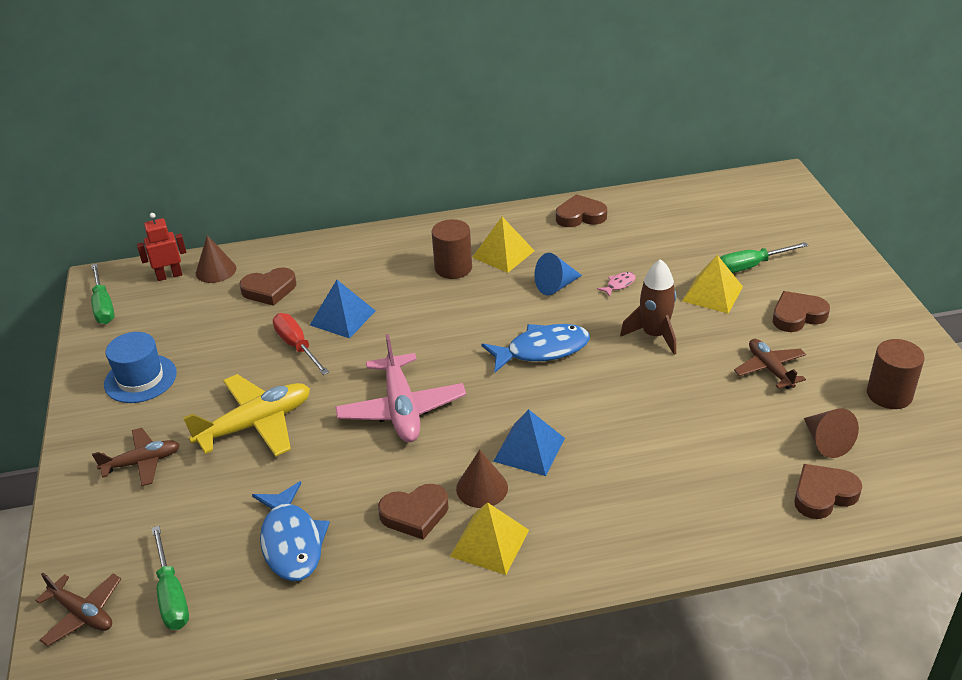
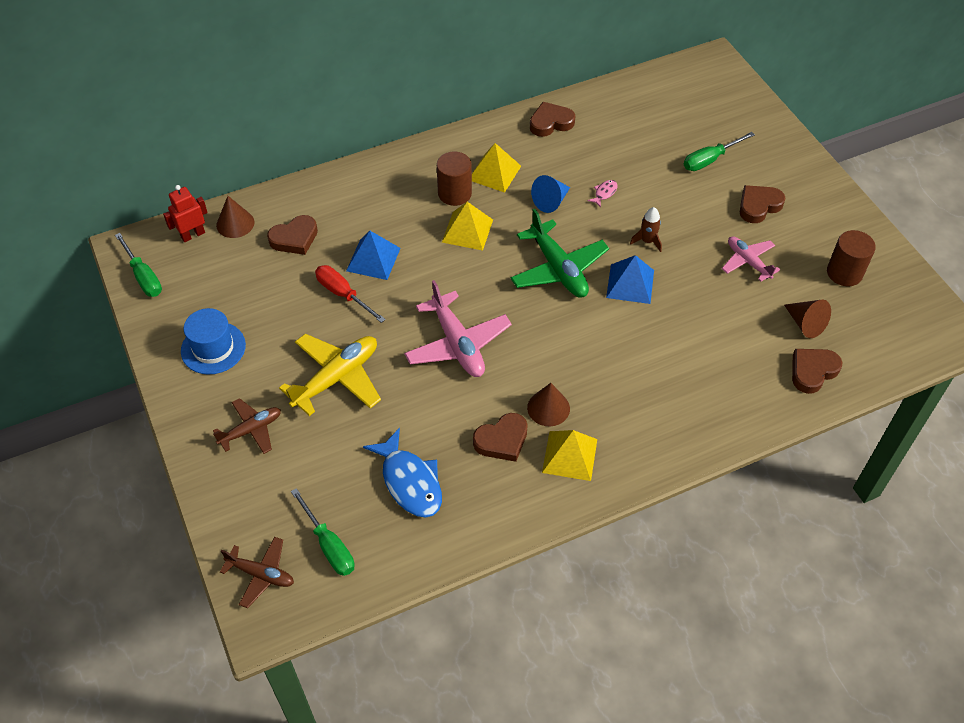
camera: 15 degrees left, 15 degrees up
(529, 449) = (576, 366): blue pyramid -> blue pyramid (630, 283)
(542, 350) = (558, 269): blue fish -> green plane
(654, 335) = (647, 241): brown rocket -> brown rocket, size x0.62
(712, 294) = (685, 192): yellow pyramid -> yellow pyramid (467, 231)
(770, 369) = (748, 262): brown plane -> pink plane

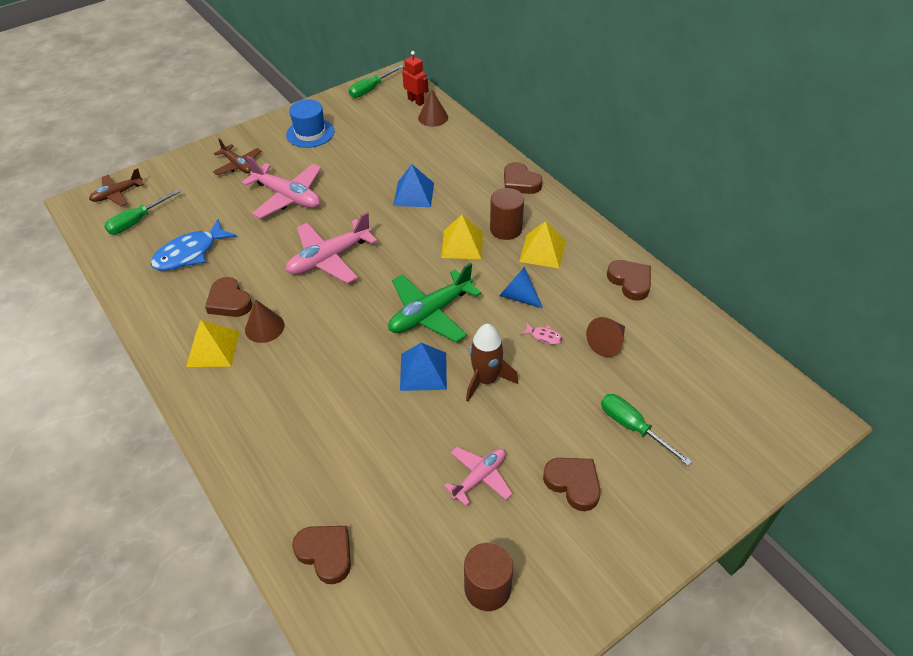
camera: 80 degrees right, 5 degrees down
(261, 574) = (117, 194): brown plane -> brown plane turned 45 degrees clockwise
(294, 238) = (425, 149): brown heart -> brown heart (520, 182)
(336, 378) = (287, 197): yellow plane -> pink plane
(343, 294) = (372, 185): red screwdriver -> none
(647, 241) = (486, 380): brown rocket -> brown rocket, size x1.61
(805, 324) = (396, 543): brown cone -> brown cone (607, 343)

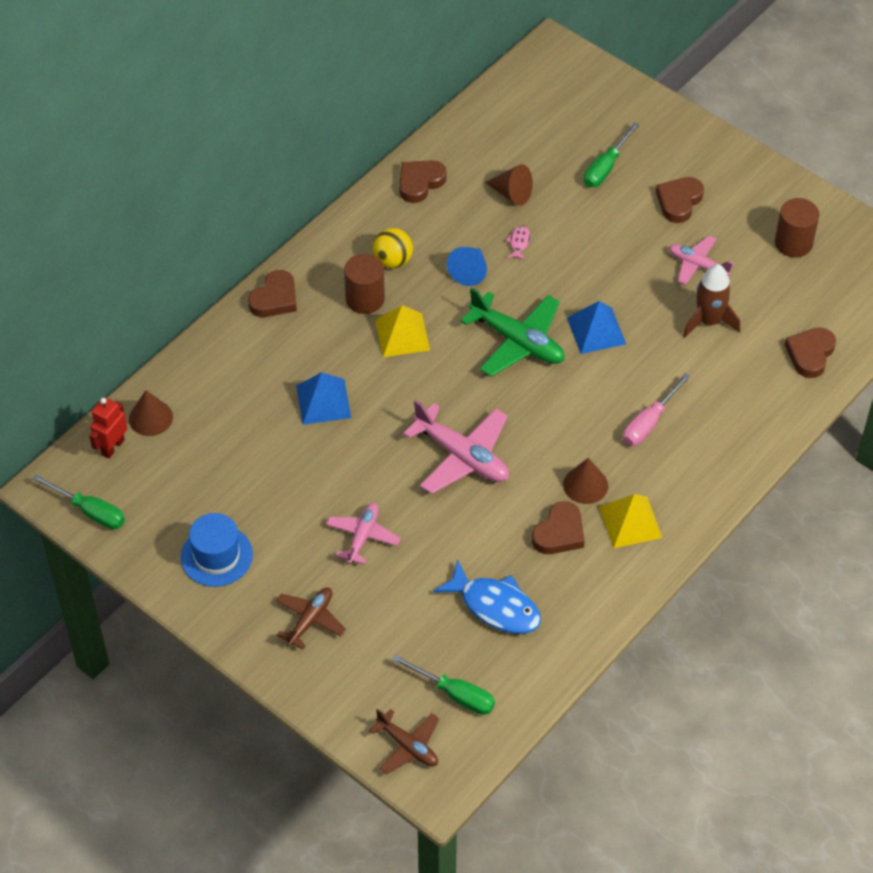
camera: 105 degrees left, 5 degrees up
(287, 197) = (362, 536): pink plane -> pink plane, size x0.61
(305, 386) = (649, 422): none -> pink screwdriver
(486, 380) = (589, 279): brown rocket -> brown rocket (708, 321)
(542, 251) = (393, 261): yellow pyramid -> yellow ball

